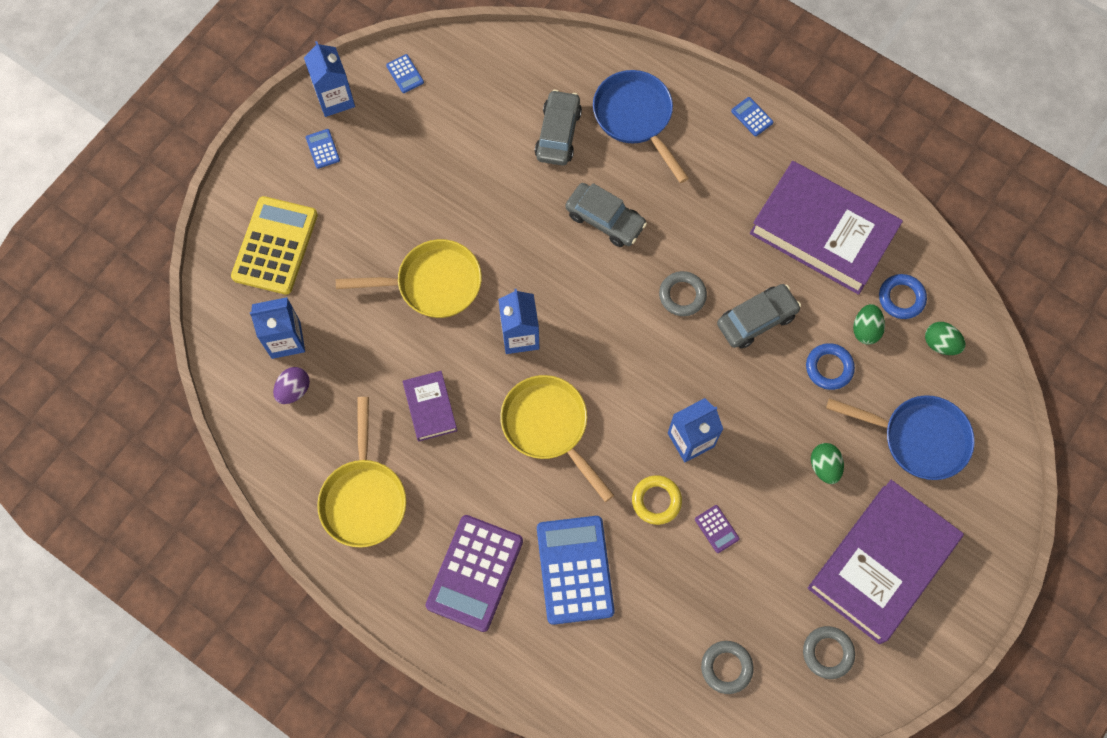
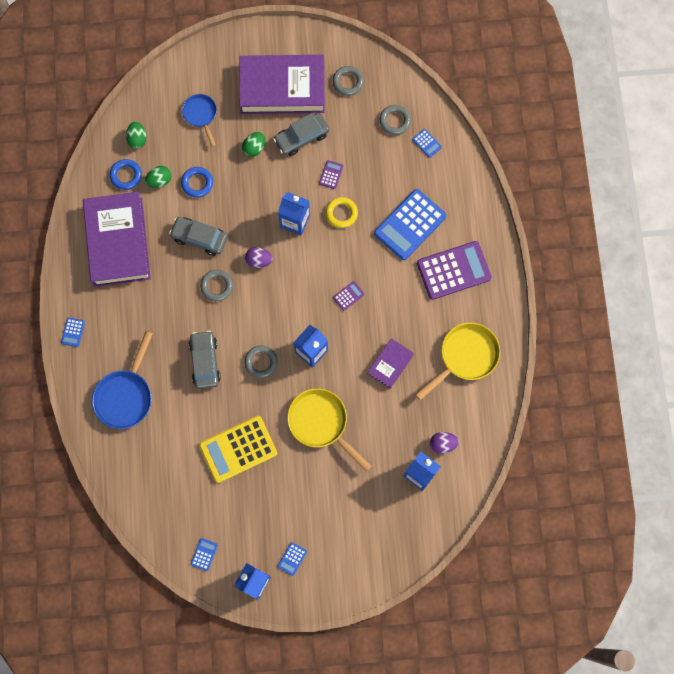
camera: 130 degrees left, 5 degrees up
(275, 246) = (373, 531): yellow calculator -> yellow calculator (238, 449)
(549, 427) = (348, 296): yellow pan -> purple calculator
(554, 275) = (261, 362): none -> grey ring
(558, 134) = (171, 431): grey car -> grey car (301, 137)
(664, 682) = (427, 143): none -> blue calculator
(675, 362) = (259, 260): none -> purple egg
(918, 438) = (201, 115): blue pan -> blue pan, size x0.62

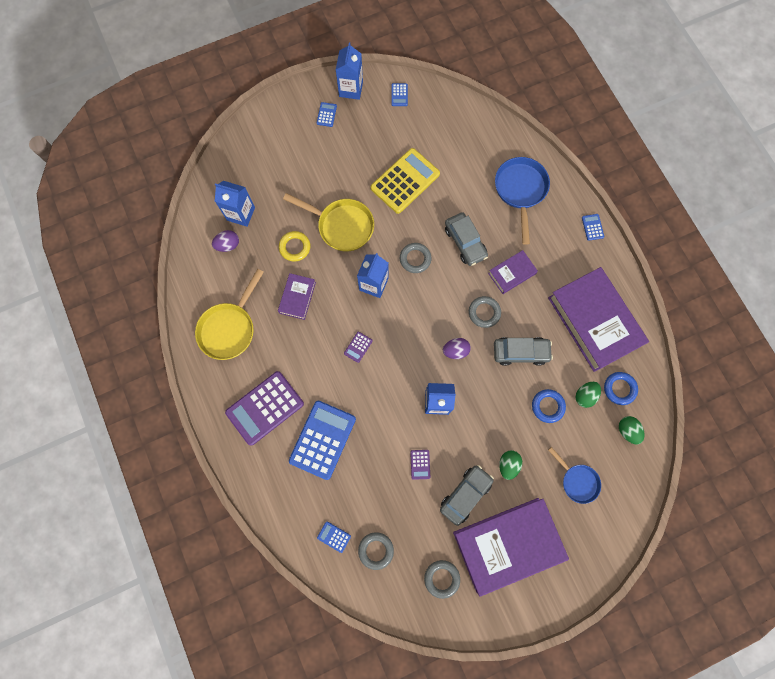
camera: 160 degrees right, 0 degrees up
(173, 314) = (511, 273): none -> purple book
(341, 213) = (394, 426): yellow ring -> yellow ring (295, 247)

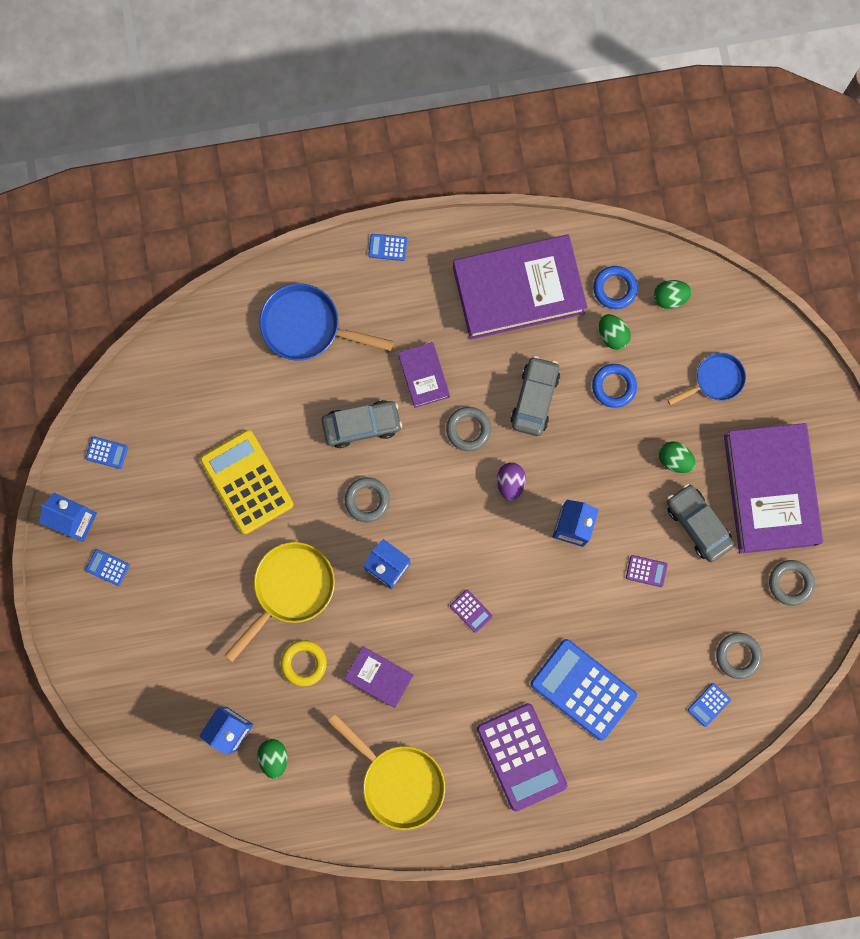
camera: 75 degrees left, 5 degrees up
(228, 245) = (274, 757): purple egg -> green egg

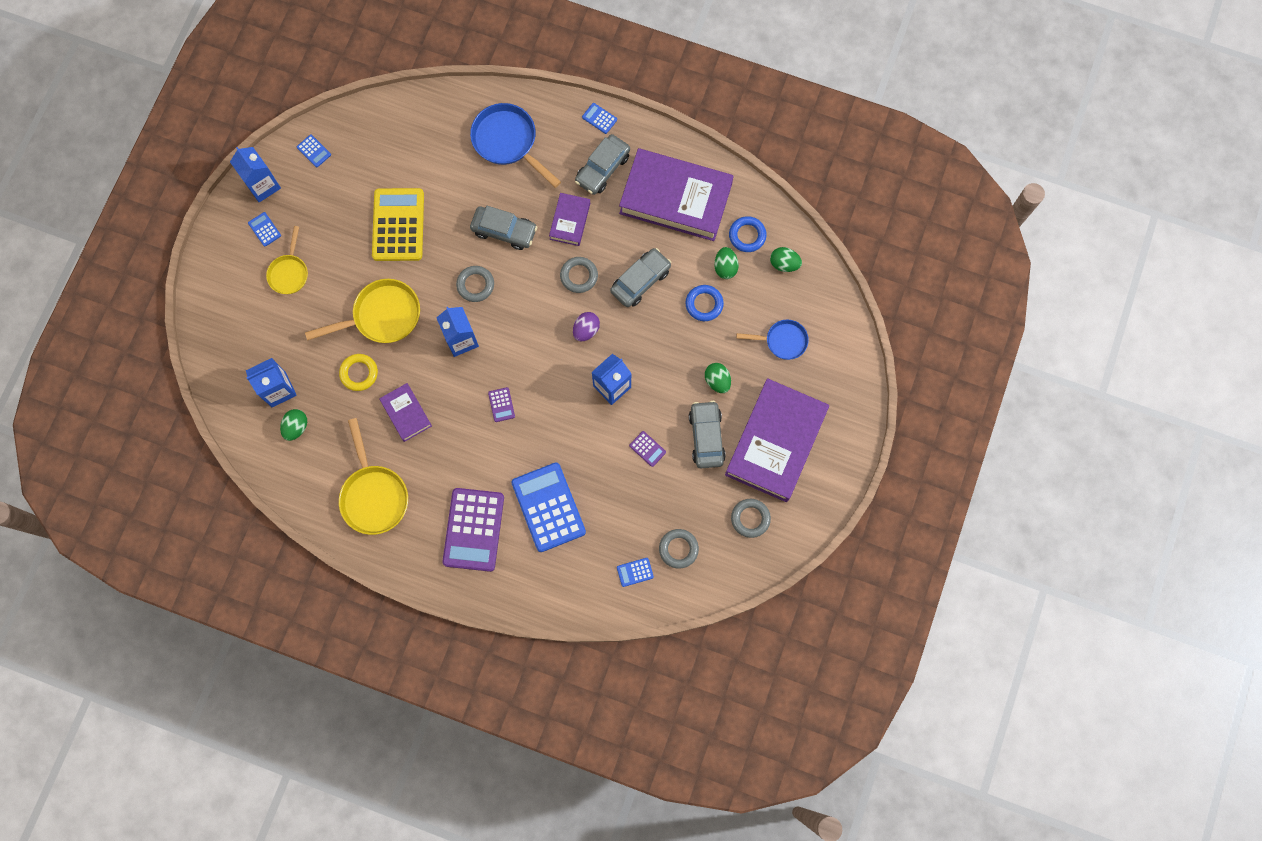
camera: 30 degrees right, 5 degrees down
(163, 599) = (289, 273): none -> yellow pan
(423, 300) = (602, 168): none -> grey car

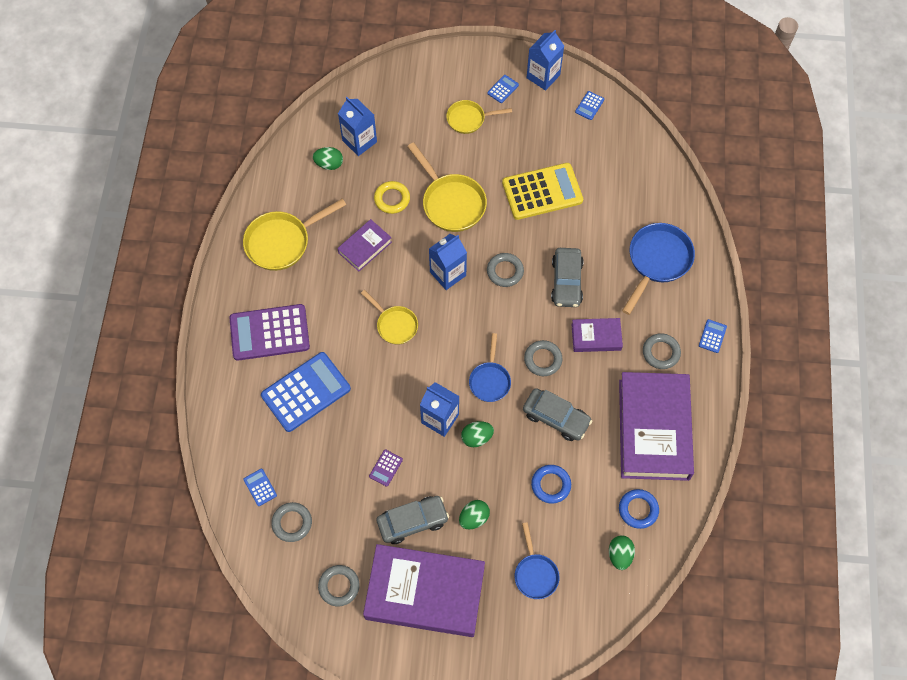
camera: 75 degrees right, 10 degrees down
(501, 404) = (395, 325): purple calculator -> yellow pan
(586, 330) = (490, 380): purple egg -> blue pan
(602, 168) = (661, 352): grey car -> grey ring
(725, 267) = (596, 496): green egg -> green egg (476, 437)

